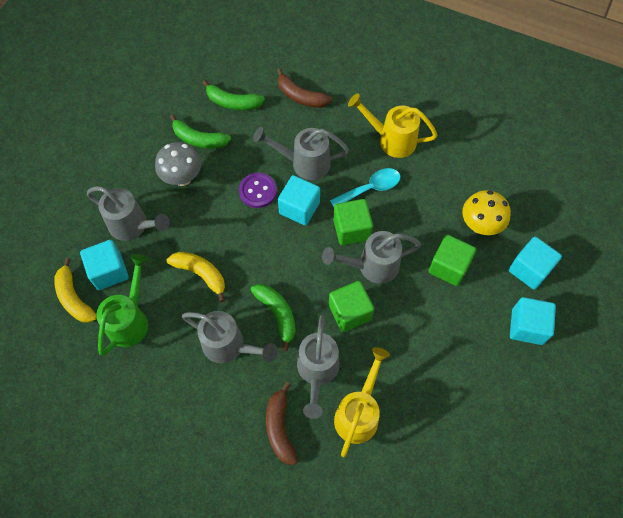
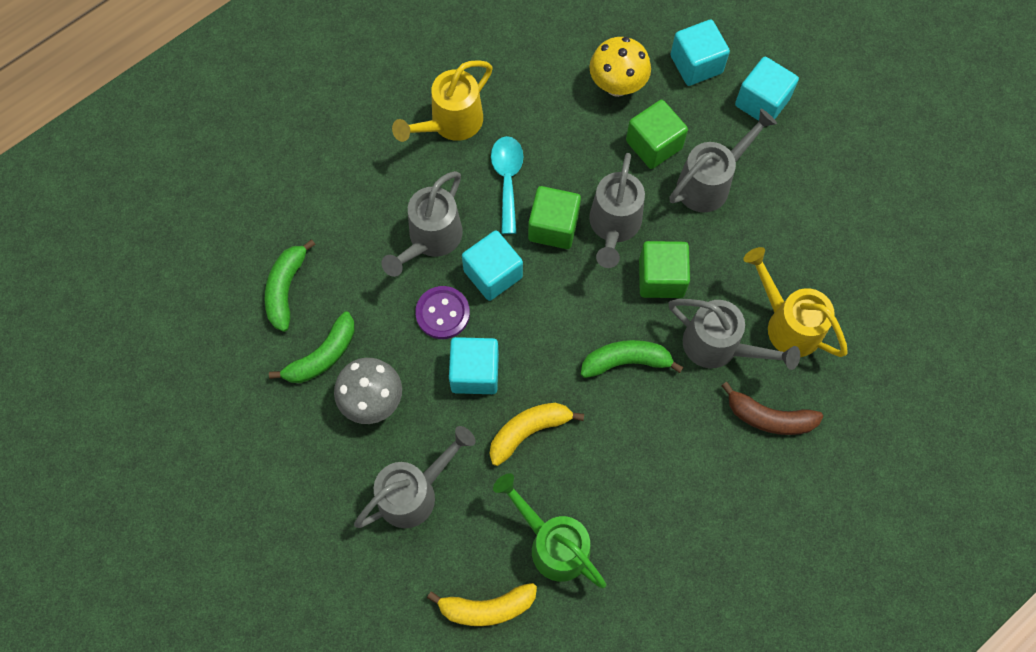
camera: 65 degrees left, 5 degrees up
(109, 271) = (469, 548): turquoise cube -> turquoise cube (475, 372)
(229, 346) = (642, 435): grey watering can -> grey watering can (709, 183)
(233, 102) = (286, 289): green banana -> green banana turned 150 degrees clockwise
(300, 96) = (325, 200): brown banana -> none

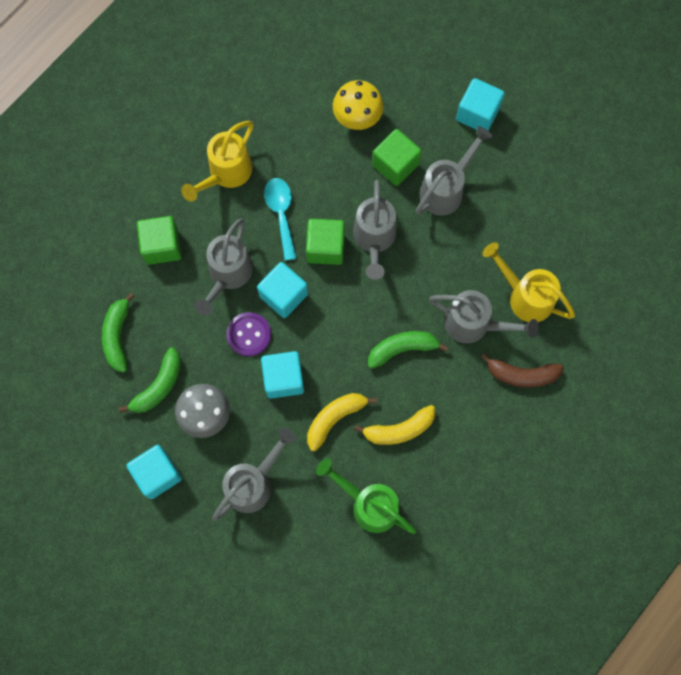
camera: 10 degrees left, 5 degrees up
(486, 607) = (326, 563): yellow banana -> yellow banana (399, 429)
(661, 278) = (419, 275): green cube -> green cube (162, 246)
(696, 64) = (419, 89): turquoise cube -> turquoise cube (157, 474)

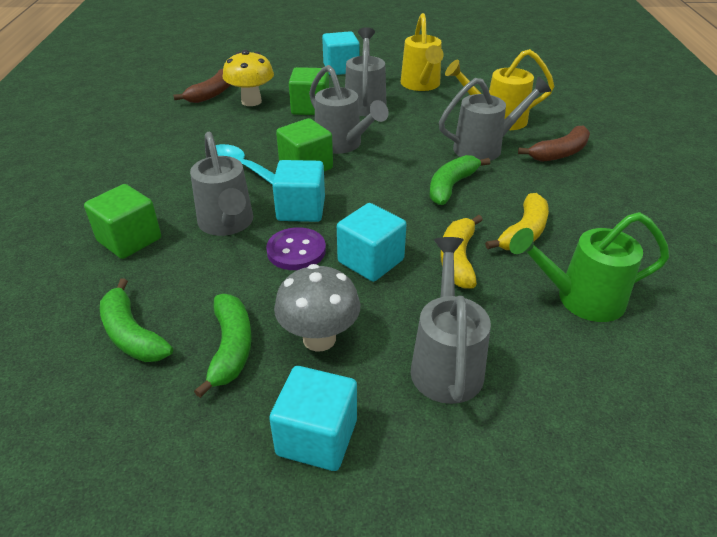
camera: 40 degrees left, 35 degrees down
(226, 173) = (159, 169): yellow watering can -> yellow watering can (421, 85)
(336, 81) = (212, 94): none -> brown banana

